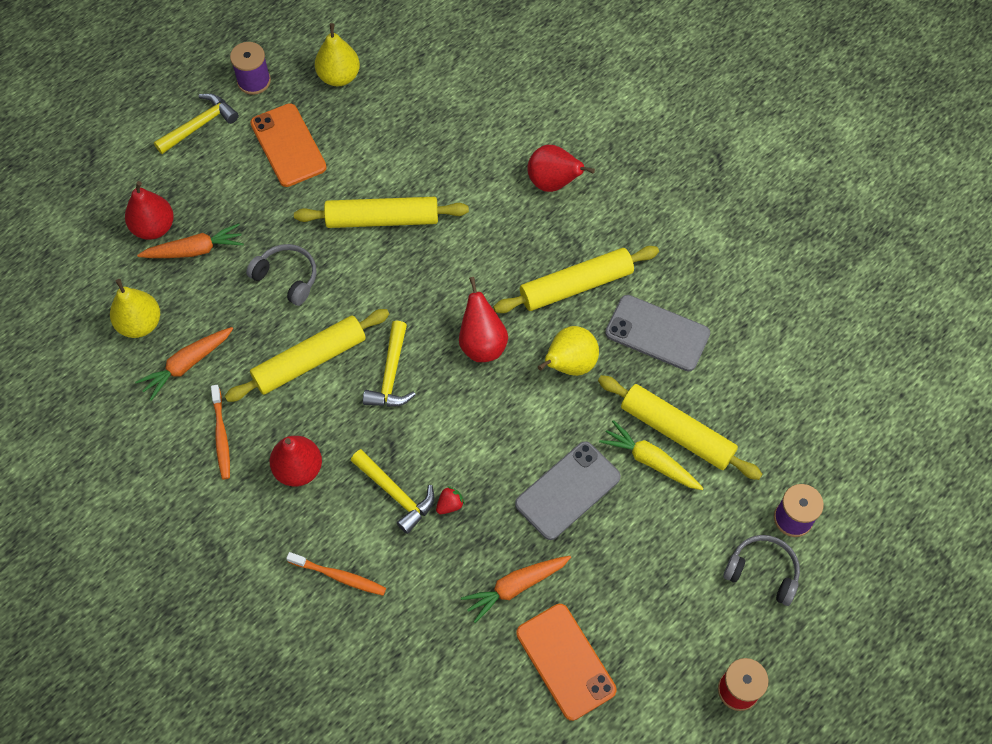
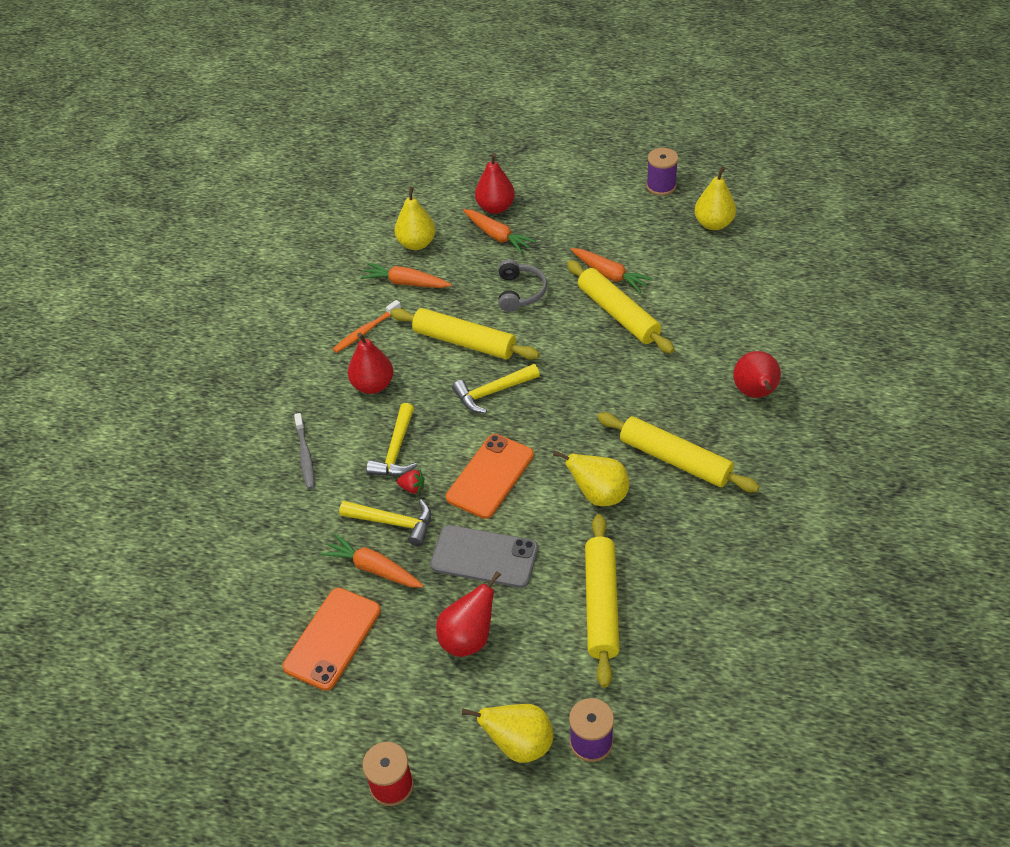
camera: 60 degrees right, 15 degrees down
(199, 125) = (597, 182): yellow hammer -> yellow hammer (393, 522)
(288, 145) = (627, 232): orange phone -> orange phone (490, 476)
(329, 194) = (610, 275): none -> orange carrot
(339, 576) = (305, 456): orange toothbrush -> grey toothbrush
(482, 343) = (567, 430): red pear -> red pear (468, 638)
(650, 461) = (558, 599): yellow carrot -> none
(657, 333) = (683, 539): grey phone -> none
(762, 572) = (519, 744): grey headphones -> yellow pear

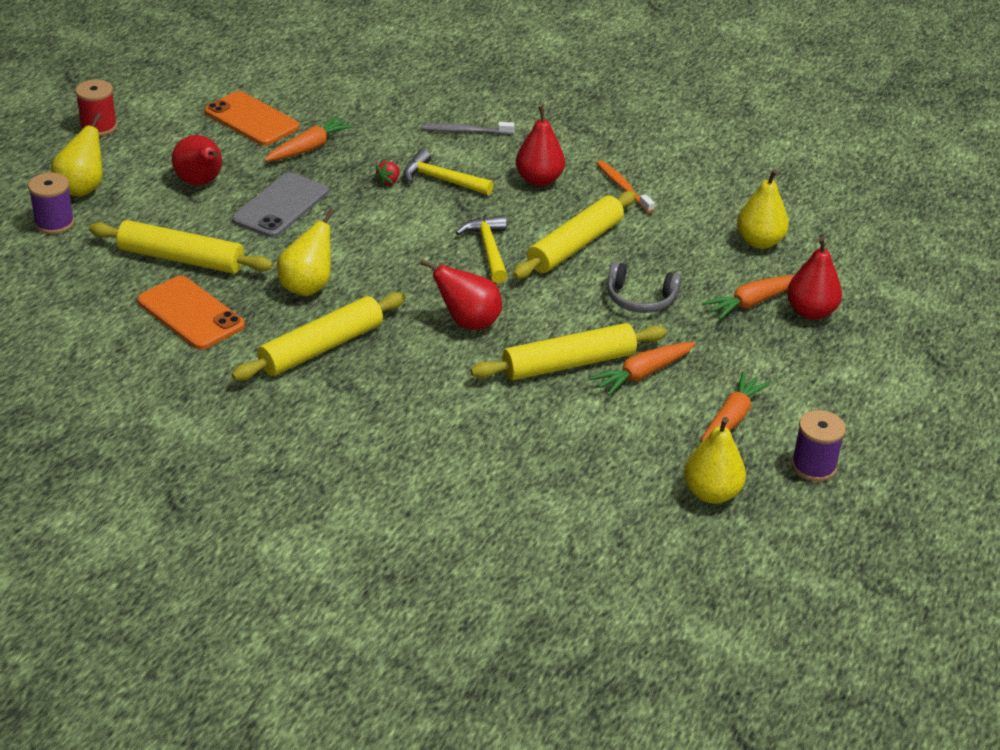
camera: 100 degrees right, 10 degrees down
(393, 522) = (354, 165): yellow hammer -> none
(406, 283) = (691, 223): orange carrot -> orange carrot (731, 419)
(490, 476) = (374, 227): orange phone -> orange phone (190, 313)
(755, 393) = (382, 435): red pear -> red pear (468, 322)

